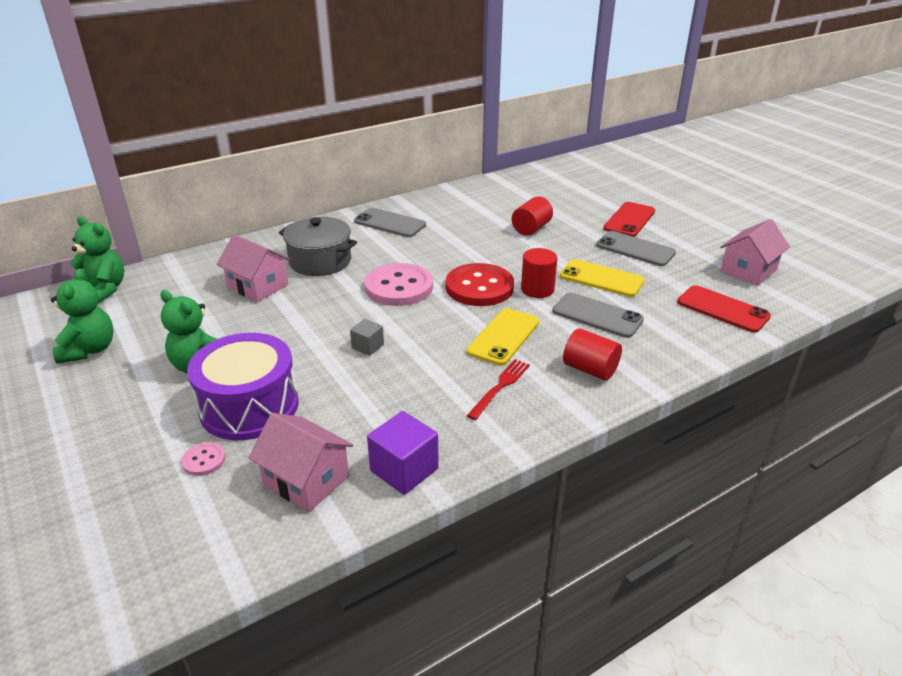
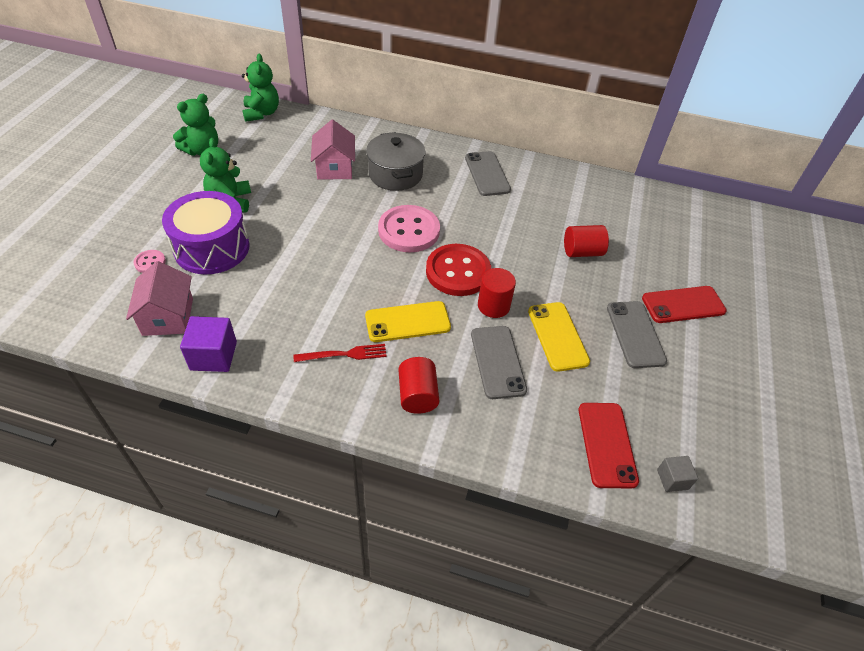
camera: 45 degrees right, 15 degrees up
(368, 346) = (322, 260): grey cube -> grey cube (672, 479)
(748, 271) = (702, 435): pink house -> none

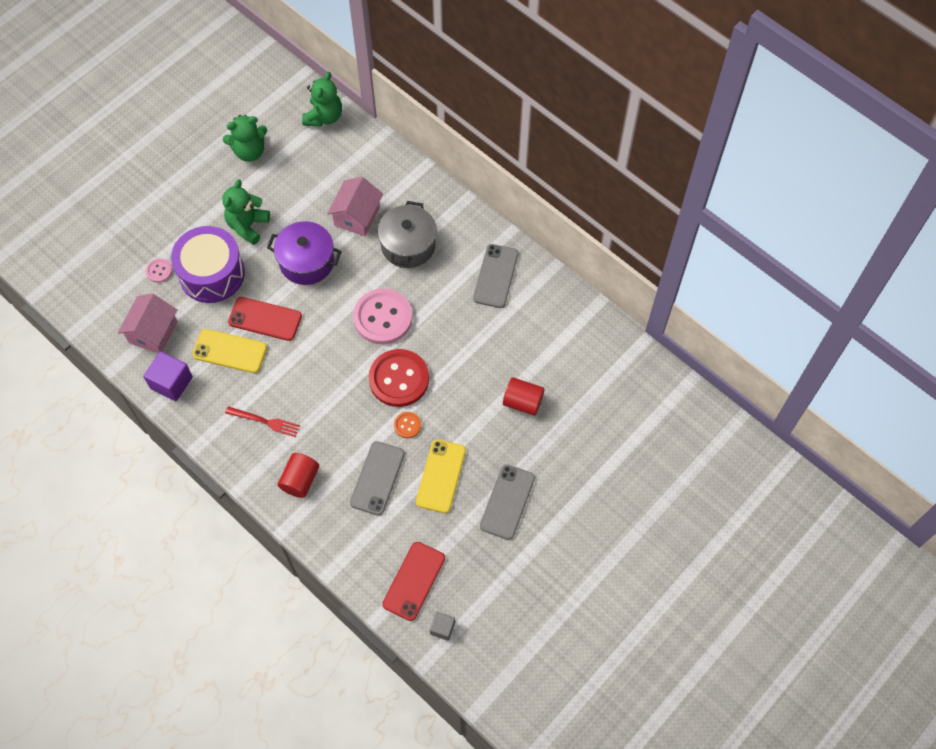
camera: 30 degrees right, 15 degrees up
(307, 211) = (307, 261): none -> purple pot
(407, 322) = (329, 412): yellow phone -> yellow phone (230, 351)
(493, 306) = (407, 425): red cylinder -> orange button
(683, 305) = (572, 492): red phone -> red phone (265, 319)

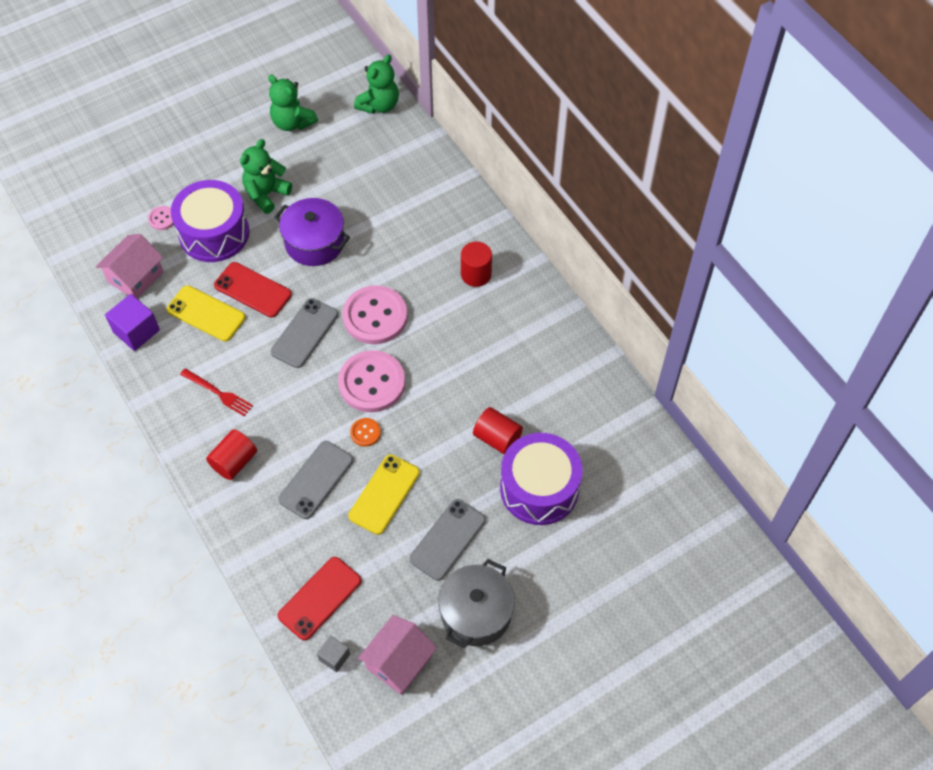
camera: 15 degrees right, 5 degrees down
(249, 151) = (292, 122): green teddy bear -> green teddy bear turned 45 degrees clockwise
(357, 216) = (381, 209): pink house -> pink house (399, 662)
(399, 379) = (372, 383): red button -> pink button
(408, 245) = (425, 249): grey pot -> grey pot (476, 613)
(460, 258) = (476, 274): none -> red cylinder
(496, 276) = (508, 301): grey phone -> grey phone (304, 333)
(571, 437) = (539, 488): none -> purple drum

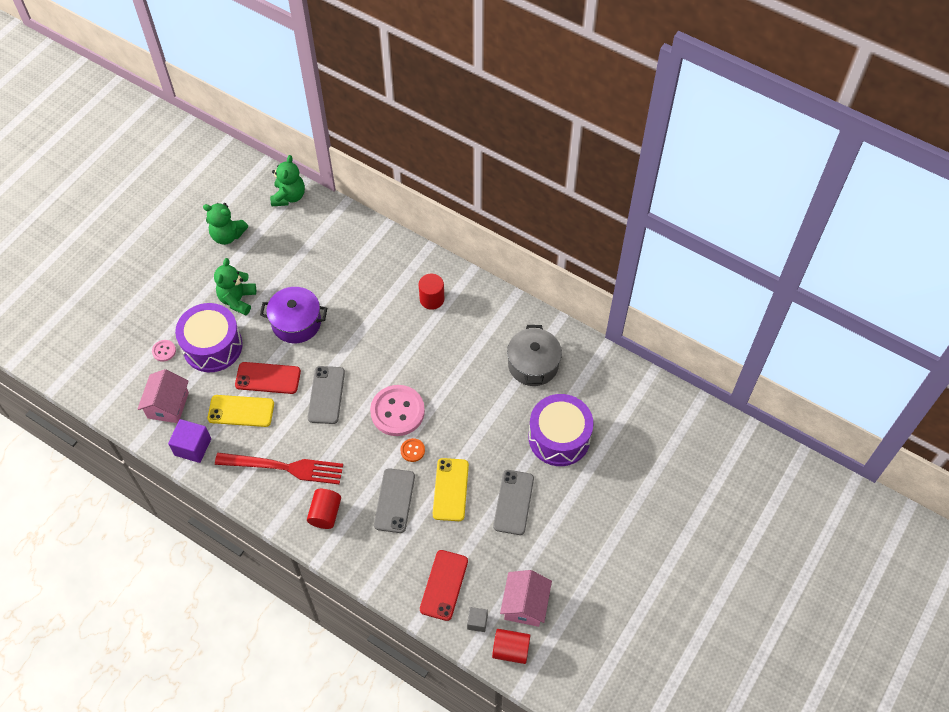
camera: 25 degrees left, 0 degrees up
(218, 393) = (284, 467): red fork -> red fork, size x1.84
(375, 316) = (373, 361): pink button -> none
(476, 613) = (561, 545): grey pot -> grey pot (533, 365)
(497, 438) = (510, 414): red cylinder -> red cylinder (511, 650)

